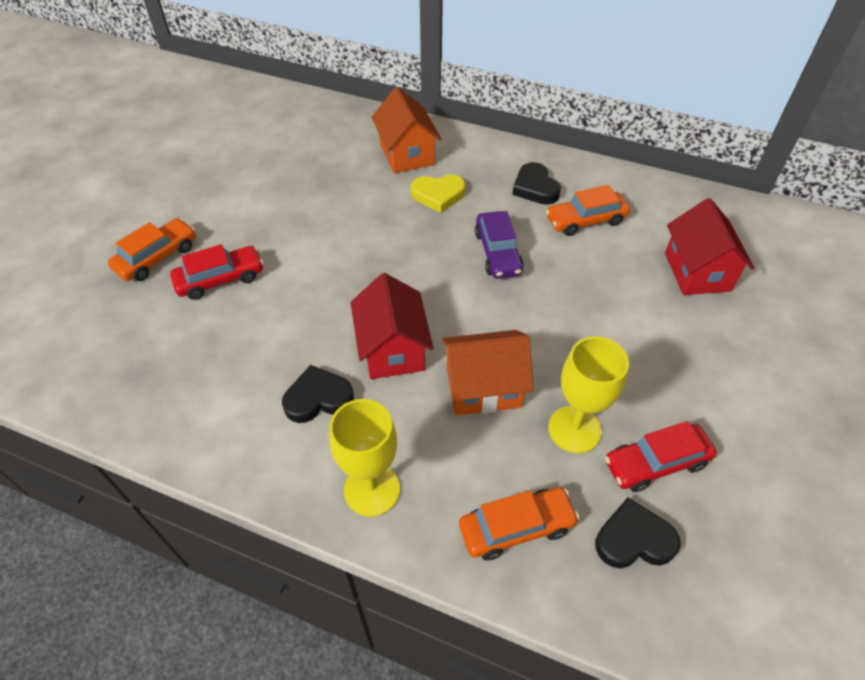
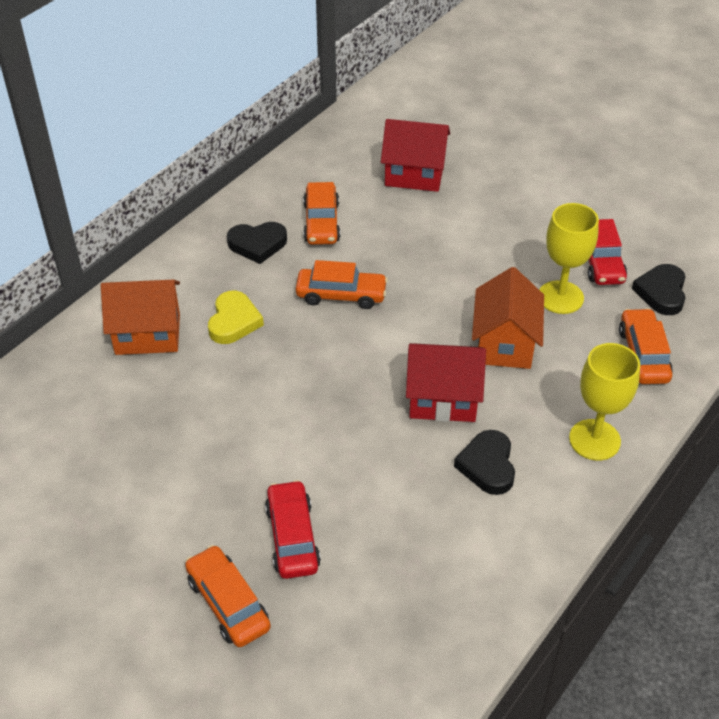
camera: 75 degrees left, 5 degrees down
(497, 253) = (341, 295): purple car -> orange car

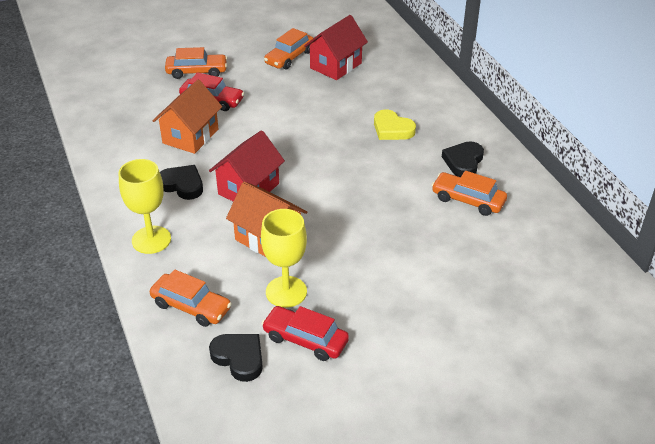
camera: 120 degrees right, 5 degrees down
(147, 334) = (407, 95): orange house -> orange house (190, 136)
(341, 295) = (380, 181): orange car -> orange car (289, 57)
(414, 174) = (498, 276): red house -> red house (335, 65)

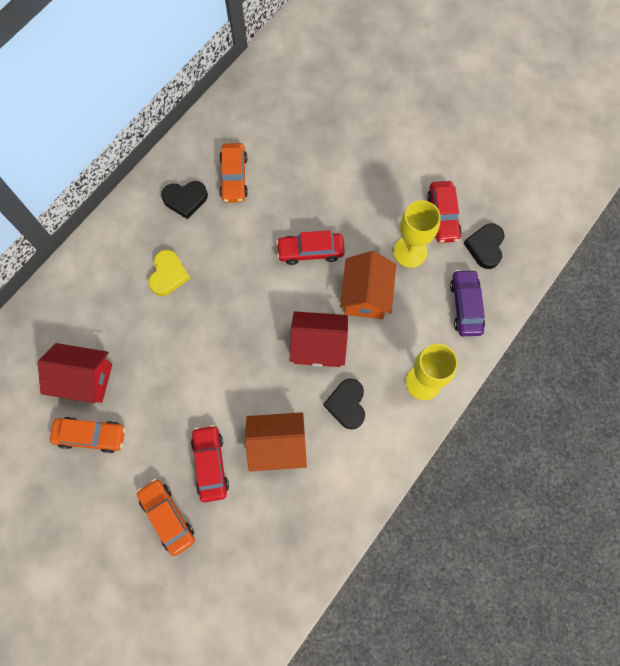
camera: 120 degrees left, 30 degrees up
(191, 306) = (465, 306): orange car -> purple car
(346, 220) = (310, 251): none -> red car

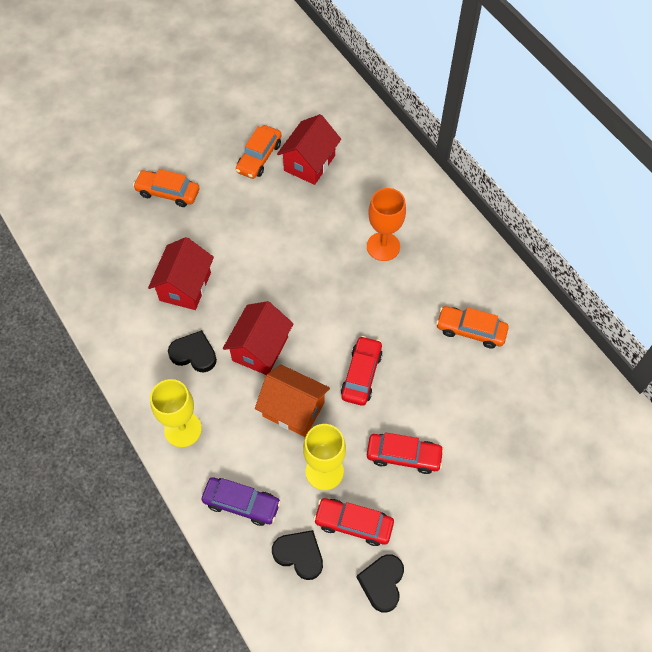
camera: 110 degrees right, 10 degrees down
(167, 517) = (168, 192): orange car -> orange car turned 150 degrees counterclockwise
(168, 275) = (383, 246): yellow heart -> orange goblet
(185, 199) = (459, 281): black heart -> black heart (382, 583)
(210, 464) = (194, 233): red car -> red car (403, 456)
(277, 445) = (185, 286): orange house -> red house

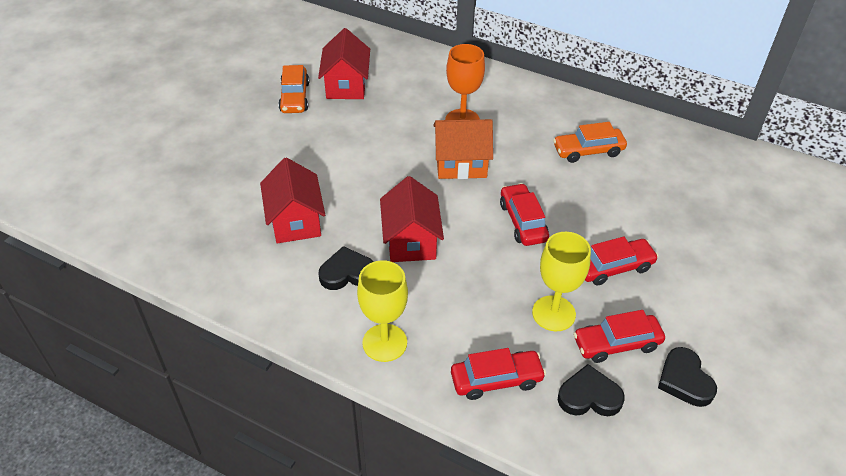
camera: 30 degrees left, 15 degrees down
(168, 192) = (221, 154): orange car -> none
(241, 504) = (496, 380): purple car -> red car
(293, 409) = (482, 276): orange house -> orange house (461, 164)

